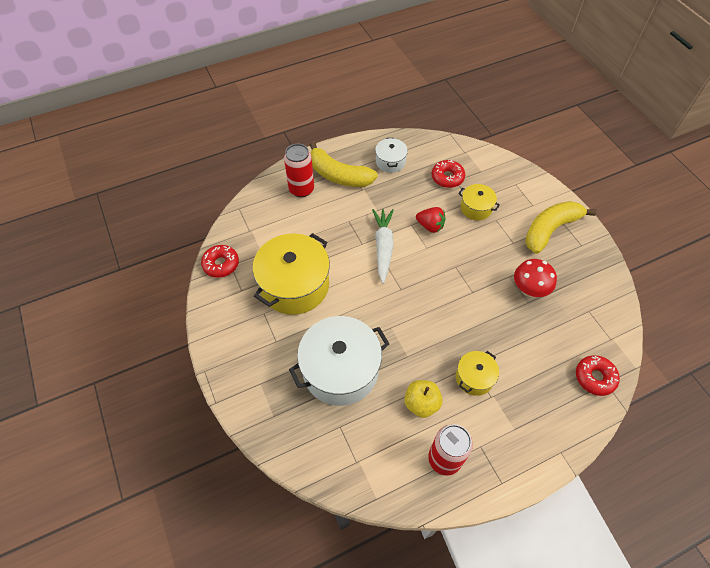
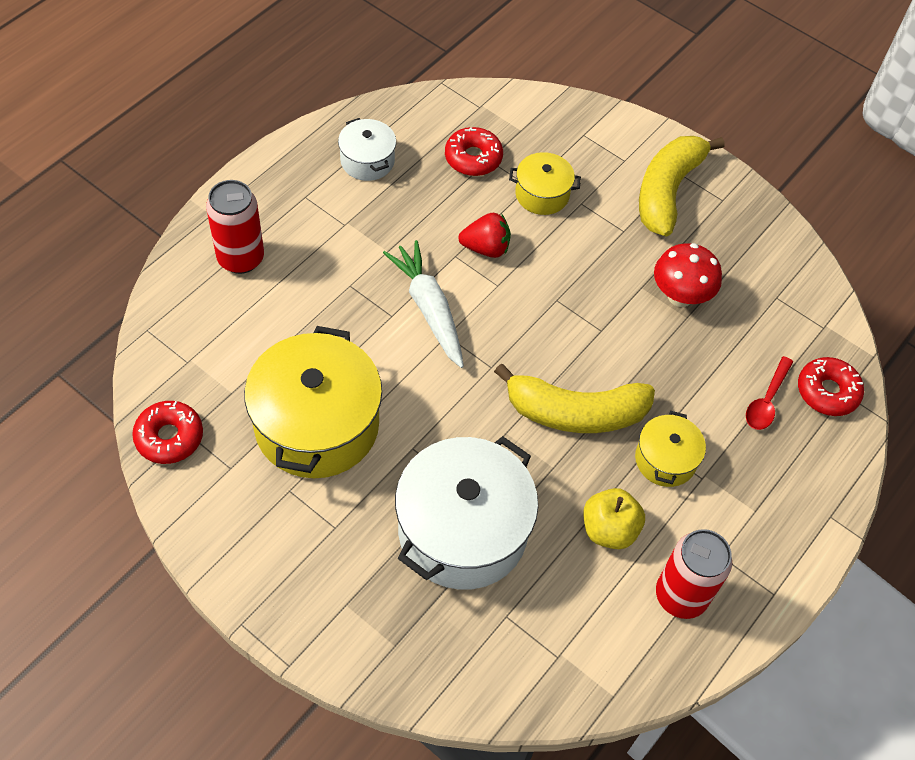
camera: 30 degrees left, 0 degrees up
(339, 175) = (292, 212): yellow banana -> yellow banana (575, 412)
(553, 368) = (766, 400): none -> red spoon

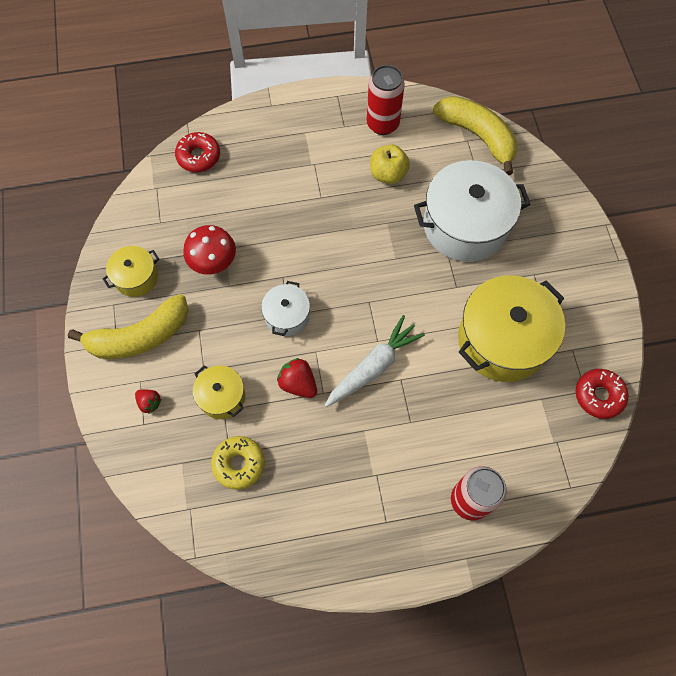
camera: 135 degrees left, 10 degrees up
(367, 161) = (316, 521): white pot -> white pot (287, 316)
(429, 309) = (373, 366): white carrot -> white carrot turned 150 degrees counterclockwise
(473, 158) = (239, 464): red donut -> yellow donut
(575, 412) = (346, 242): yellow banana -> yellow banana (477, 136)
(597, 151) = (149, 403): none -> red strawberry
(665, 460) = (323, 185): yellow pot -> yellow pot (136, 277)
(766, 400) = (236, 175): red spoon -> none

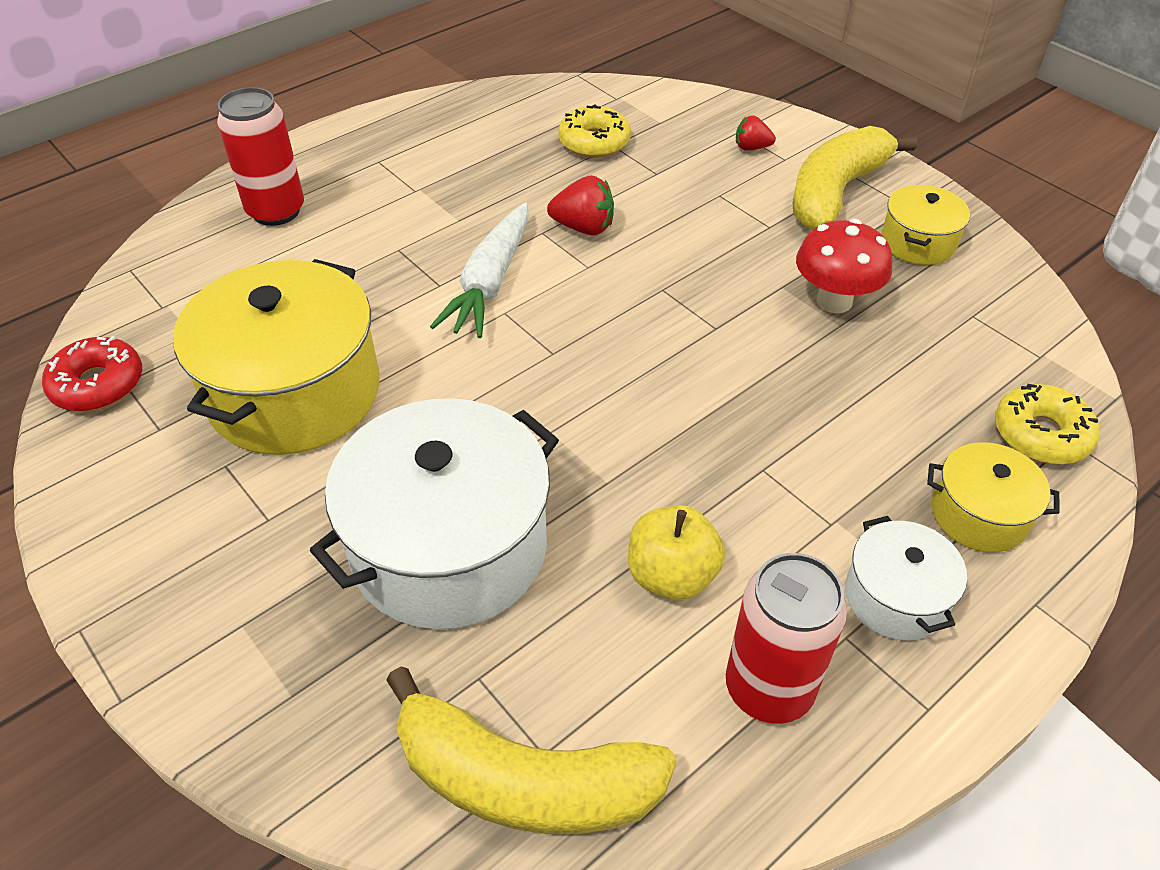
camera: 150 degrees right, 20 degrees down
(198, 156) = (1041, 434): red donut -> yellow donut
(222, 397) = (671, 182): yellow pot -> yellow pot (979, 514)
(287, 316) = (664, 286): white pot -> white pot (895, 597)

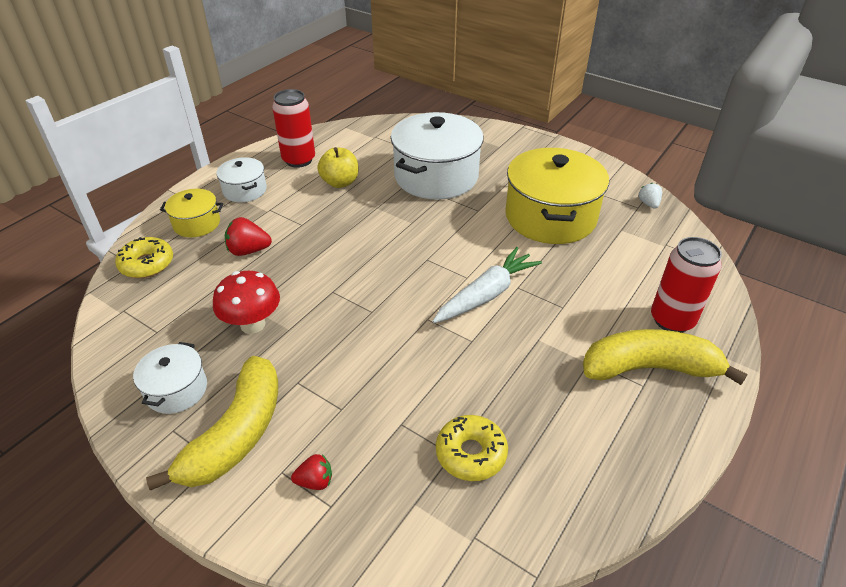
camera: 165 degrees right, 5 degrees down
(98, 384) = (648, 204): red donut -> white strawberry
(490, 282) = (486, 294): white carrot -> white carrot turned 45 degrees clockwise
(524, 780) = (379, 131): yellow banana -> yellow banana (649, 368)
(583, 228) = (442, 351): red strawberry -> red strawberry (248, 251)
(918, 242) = (176, 390): yellow pot -> white pot

